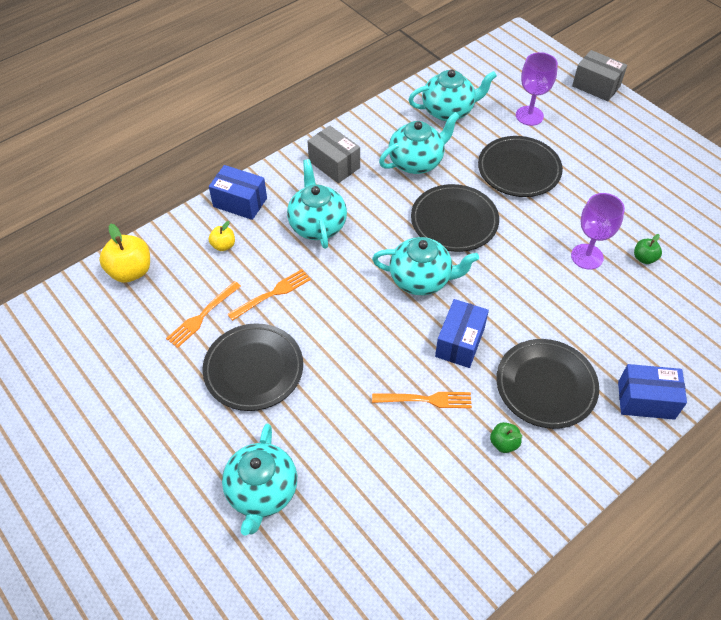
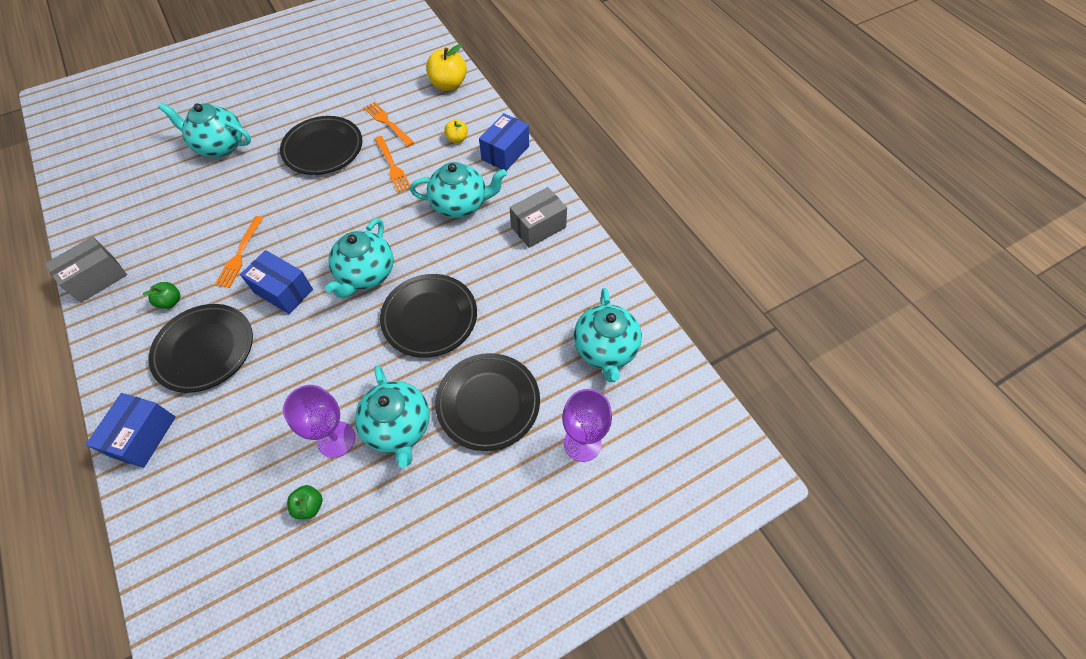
camera: 100 degrees right, 5 degrees up
(416, 162) = (526, 300): turquoise teapot -> turquoise teapot (398, 427)
(596, 86) = (632, 559): grey box -> grey box (97, 278)

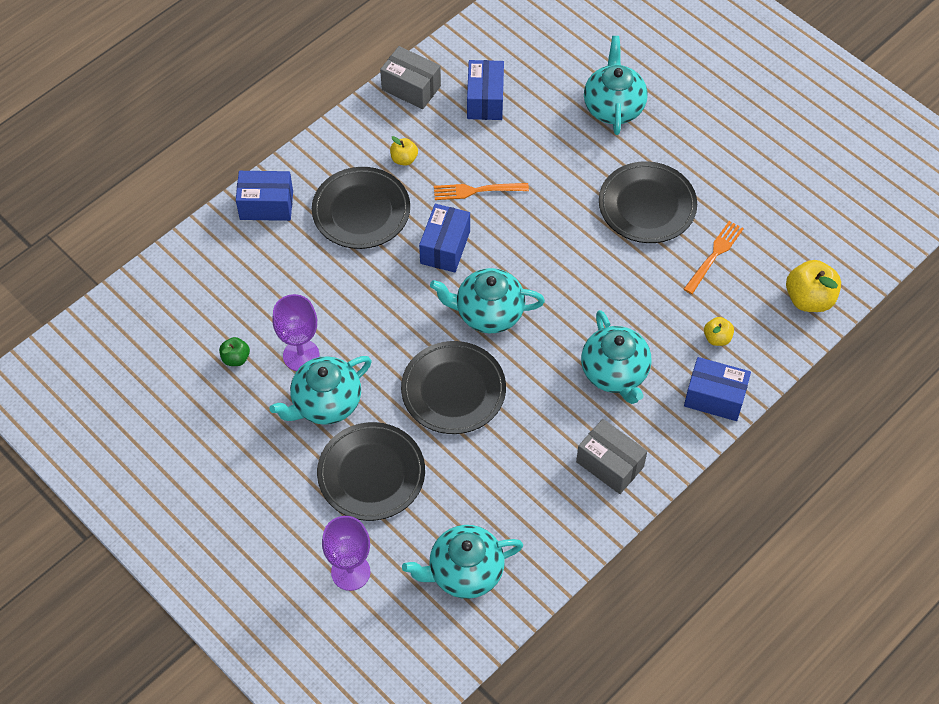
camera: 75 degrees right, 0 degrees up
(152, 226) = (485, 100): none -> blue box
(170, 302) = (404, 159): green apple -> yellow apple
(392, 166) = (647, 285): orange fork -> none

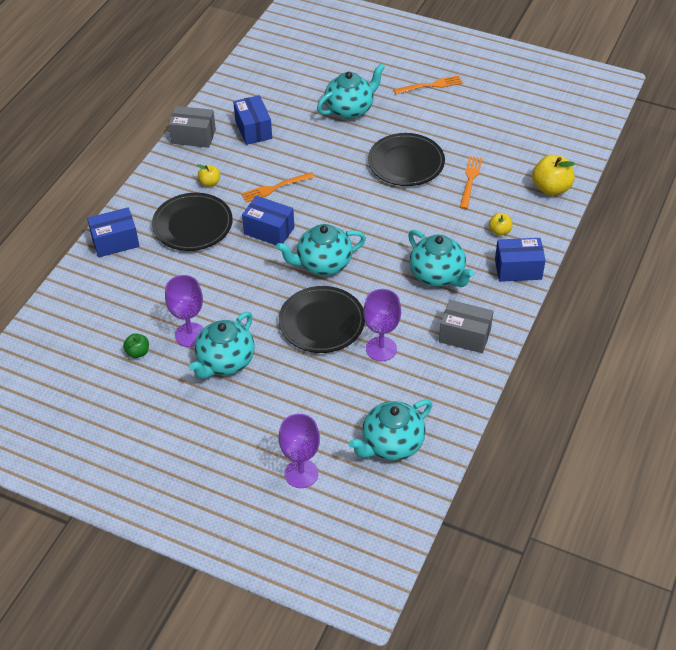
camera: 20 degrees left, 10 degrees down
(371, 474) = (285, 399): black plate -> none
(445, 247) = (269, 231): blue box -> blue box turned 60 degrees counterclockwise
(506, 448) = (381, 349): none -> purple goblet
(613, 107) = (350, 109): turquoise teapot -> turquoise teapot turned 75 degrees clockwise
(728, 102) = (431, 85): none -> orange fork

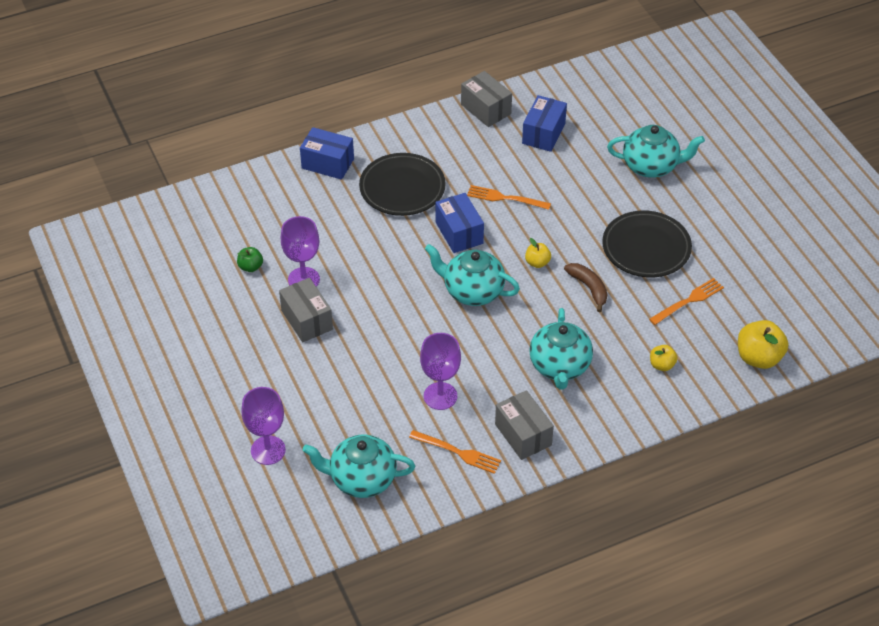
camera: 40 degrees right, 0 degrees up
(210, 183) = (455, 159): yellow apple -> yellow apple (537, 262)
(225, 362) = (307, 320): turquoise teapot -> grey box
(322, 323) = (416, 340): black plate -> none
(398, 212) = (589, 288): none -> brown banana
(431, 85) = (754, 188): orange fork -> orange fork (458, 452)
(518, 269) = (638, 410): blue box -> none

